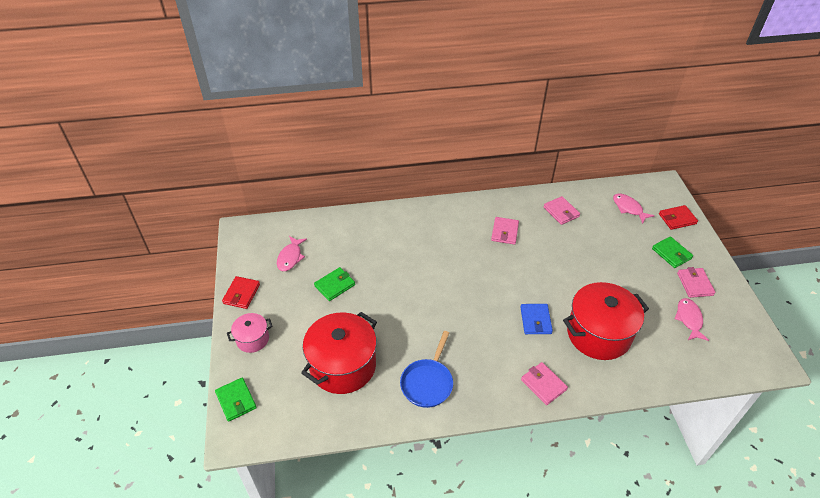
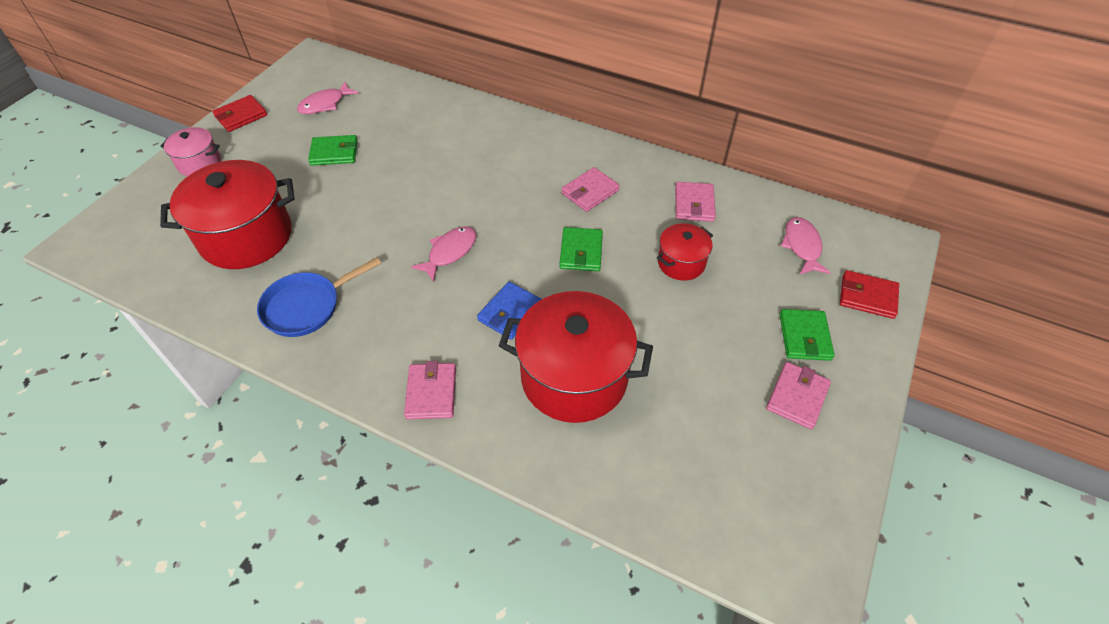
camera: 35 degrees right, 5 degrees up
(236, 400) = (118, 212): green wallet -> green wallet (581, 252)
(586, 247) = (681, 263): none -> red pot
(689, 319) = (732, 438): pink fish -> pink fish (450, 252)

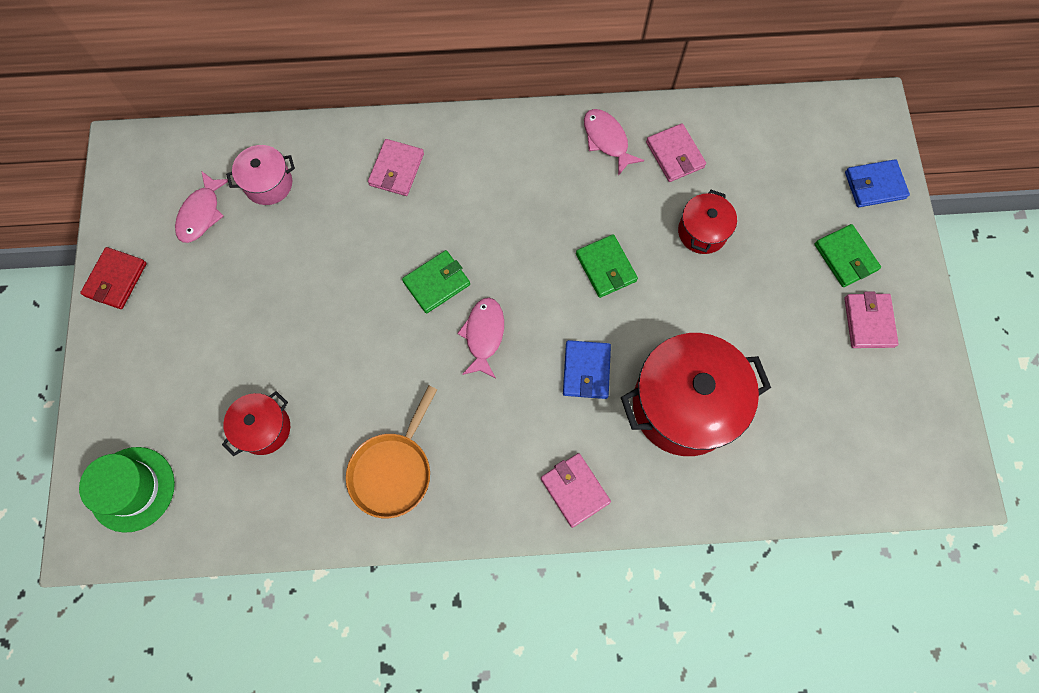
camera: 30 degrees left, 20 degrees up
(132, 230) = (132, 489): none -> green hat
(199, 163) = (127, 367): pink pot -> pink pot (268, 184)
(246, 237) = (264, 428): red pot -> red pot, size x0.51
(307, 306) = (393, 470): blue pan -> orange pan
(334, 153) = (268, 275): green wallet -> green wallet (436, 283)
(590, 192) = (569, 190): pink wallet -> pink wallet (396, 169)
(802, 246) = (795, 156): pink fish -> pink fish (607, 140)
(867, 296) = (874, 185): red wallet -> blue wallet

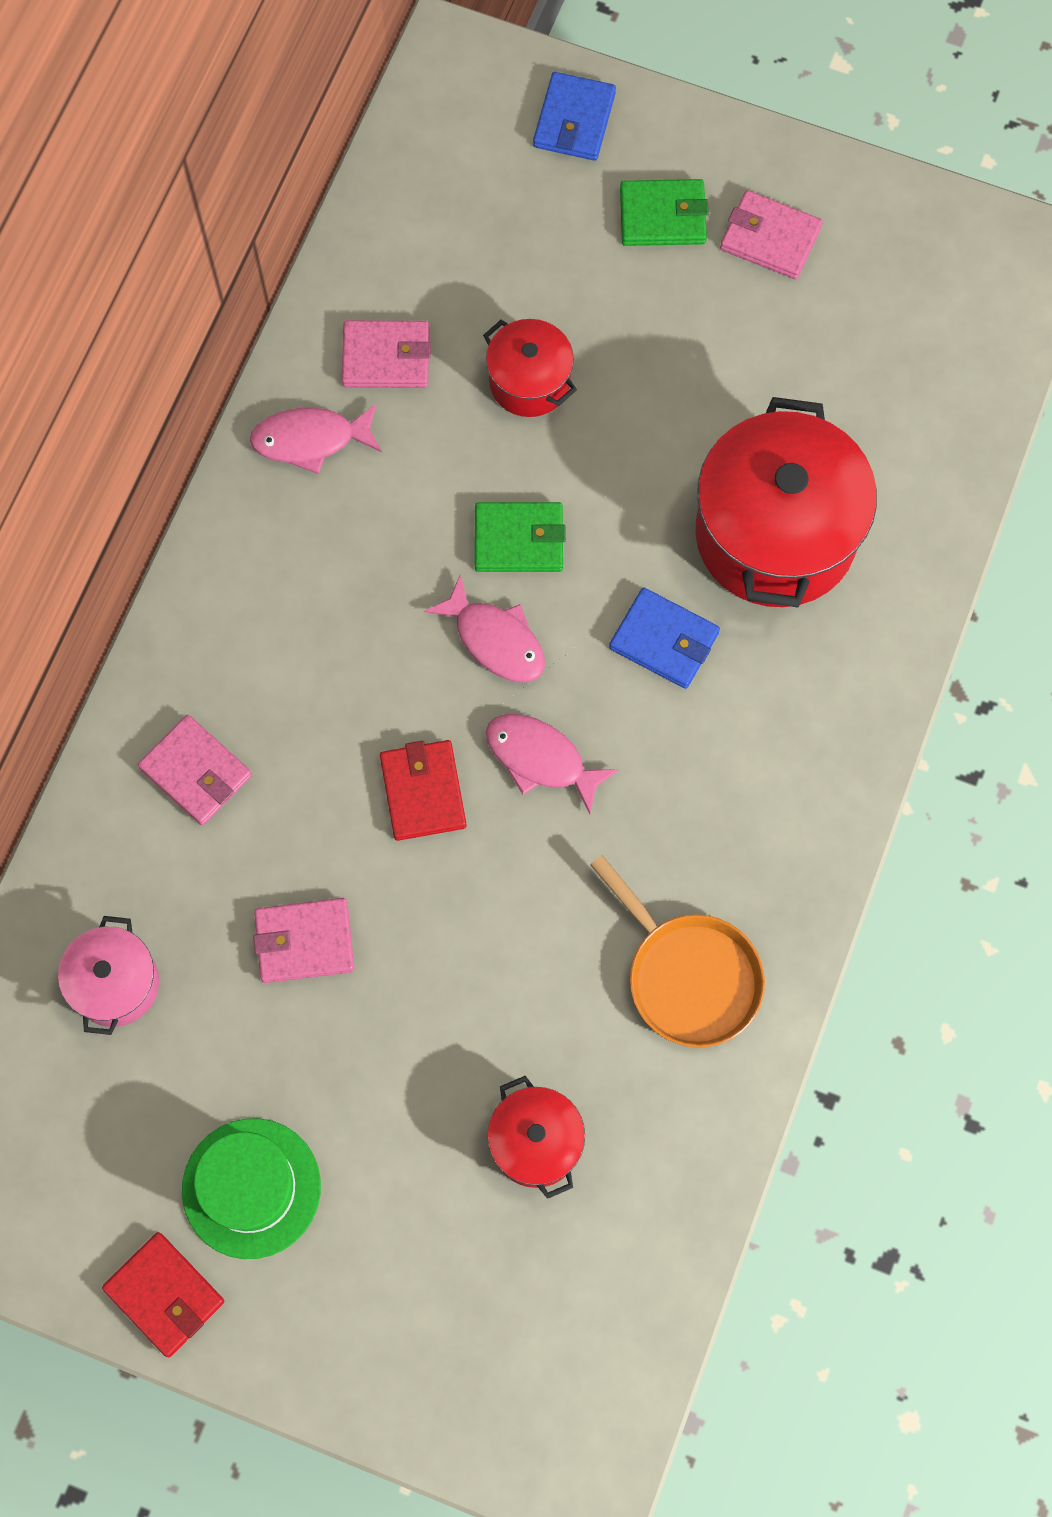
camera: 65 degrees left, 0 degrees up
(132, 489) = (540, 1380): green hat -> green hat (251, 1188)
(201, 213) = (113, 1112): pink fish -> pink fish (495, 640)
(436, 283) = (423, 792): green wallet -> red wallet
(575, 490) = (830, 736): pink wallet -> pink wallet (304, 942)

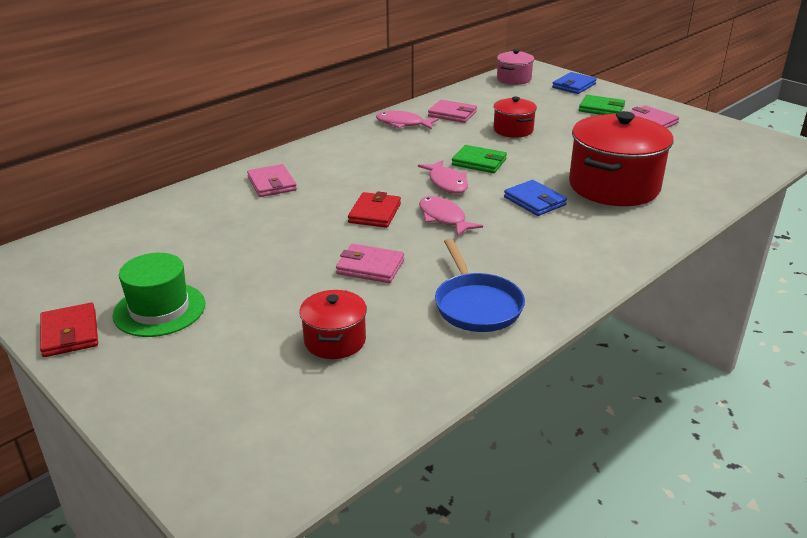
camera: 25 degrees right, 40 degrees down
(115, 984) = (169, 228): pink pot -> pink pot (514, 79)
(304, 942) = (273, 240): pink wallet -> pink wallet (370, 267)
(688, 975) = (476, 305): orange pan -> blue pan

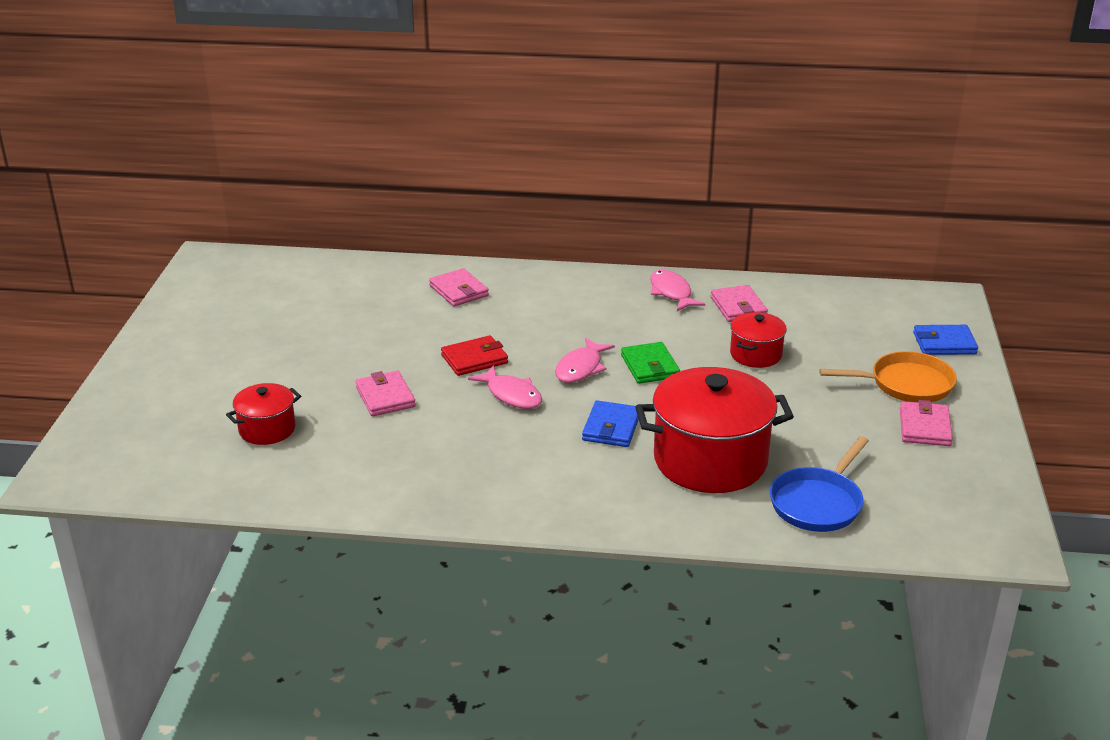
camera: 50 degrees right, 0 degrees up
(70, 333) = (165, 327): red wallet -> none
(159, 309) = (226, 343): green hat -> none
(272, 184) = (459, 291): pink wallet -> pink wallet turned 60 degrees counterclockwise
(444, 218) = (511, 395): pink fish -> pink fish turned 120 degrees clockwise
(476, 305) = (388, 470): blue pan -> blue pan (818, 503)
(514, 79) = (895, 301): pink pot -> none
(601, 109) = (905, 384): green wallet -> orange pan

